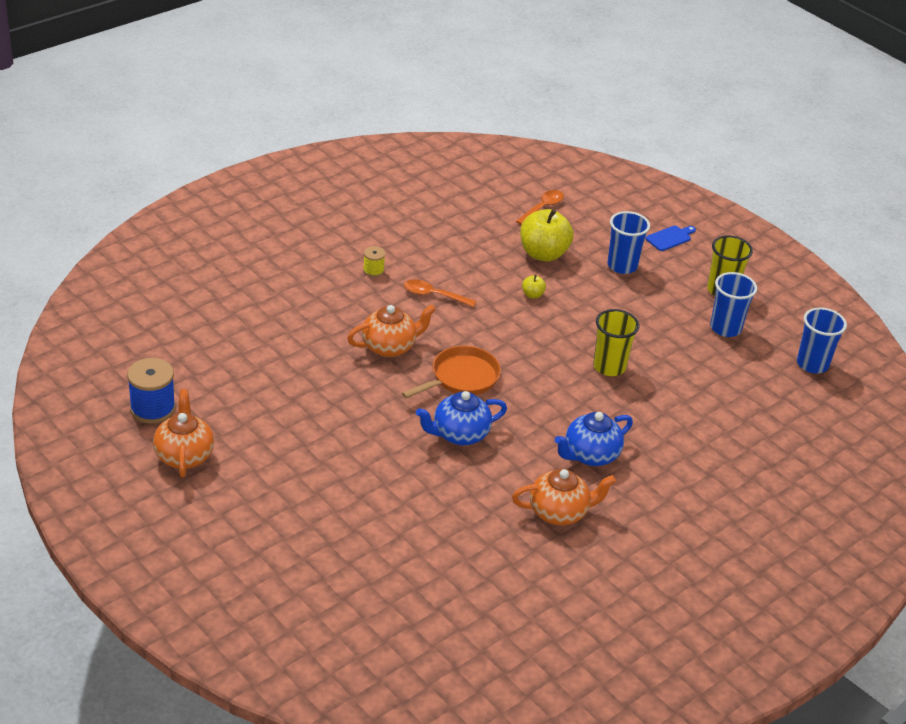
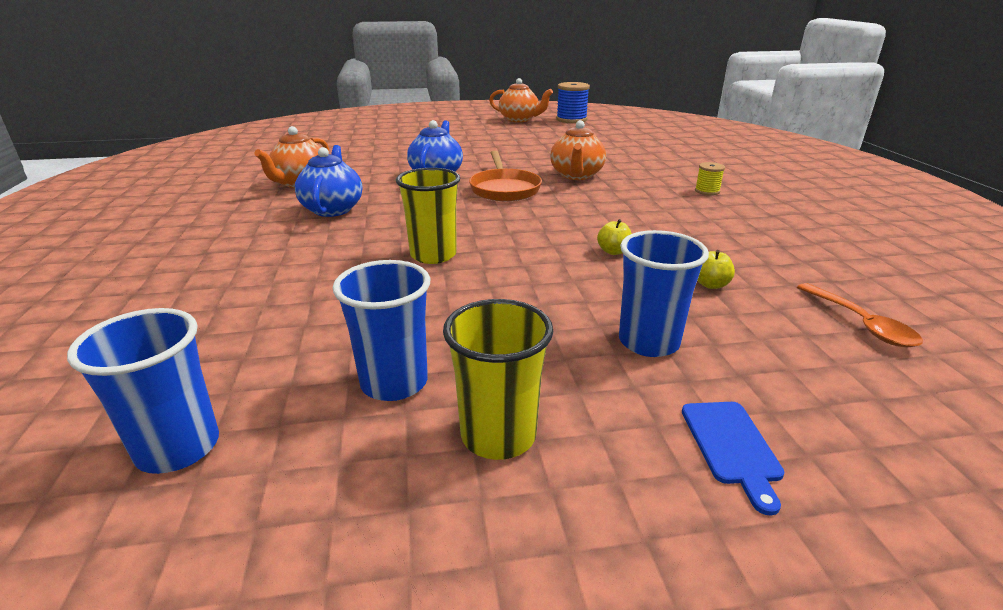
camera: 125 degrees right, 10 degrees down
(433, 295) = (646, 205): orange spoon -> none
(543, 254) = (710, 285): yellow apple -> yellow apple, size x0.44

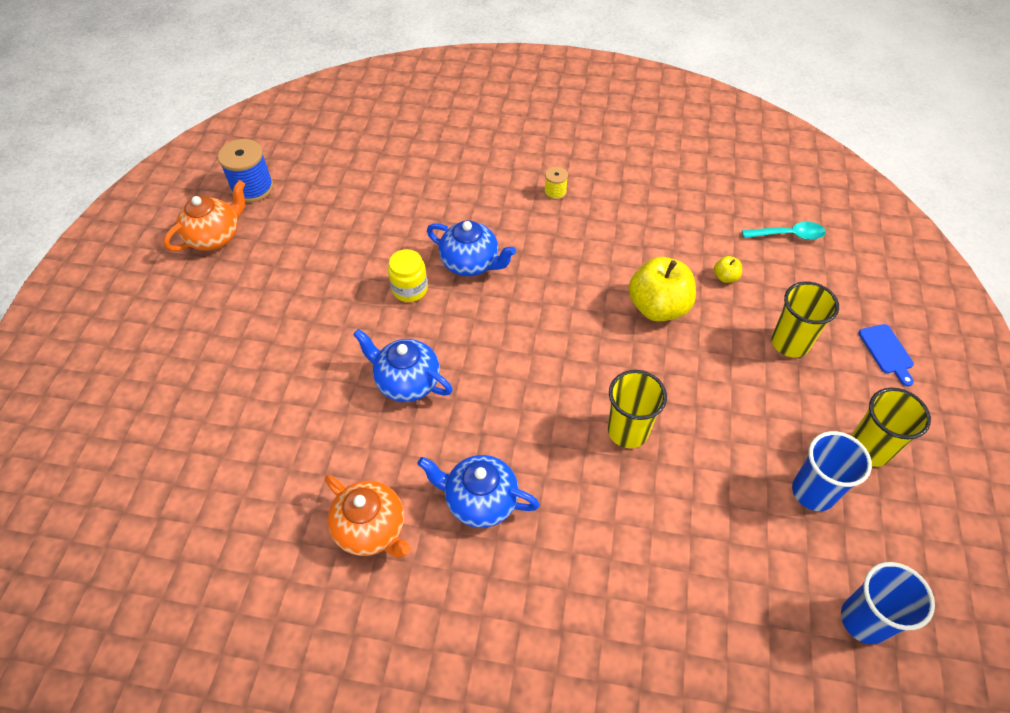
camera: 70 degrees left, 25 degrees up
(504, 189) = (484, 334): orange pan -> none
(527, 163) = (410, 289): none -> yellow jar
(576, 175) = (471, 263): orange teapot -> blue teapot
(613, 251) = (658, 307): yellow apple -> yellow apple, size x2.30
(648, 342) = (790, 343): blue cup -> yellow cup
(732, 446) = (887, 352): blue cutting board -> blue cutting board turned 60 degrees clockwise
(861, 324) = (788, 235): orange spoon -> turquoise spoon

